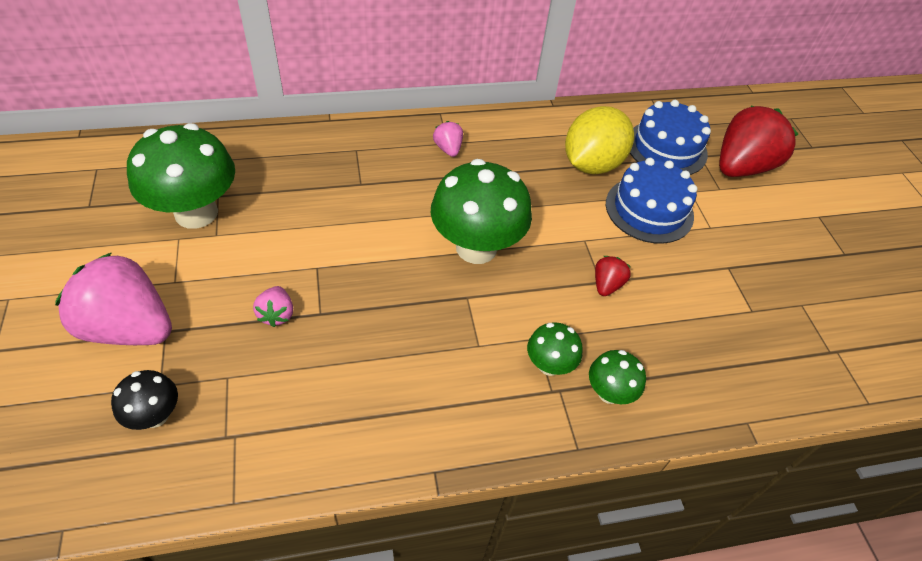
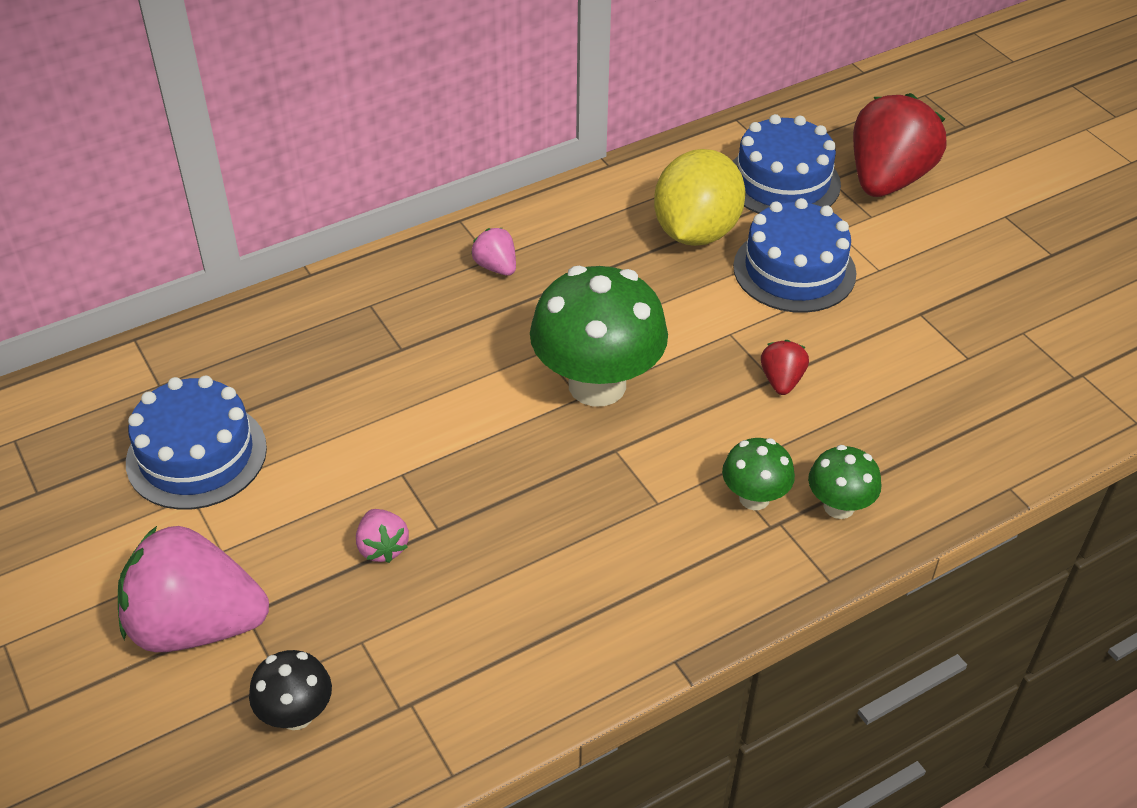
camera: 15 degrees left, 5 degrees down
(196, 213) = (196, 455): green mushroom -> blue cake

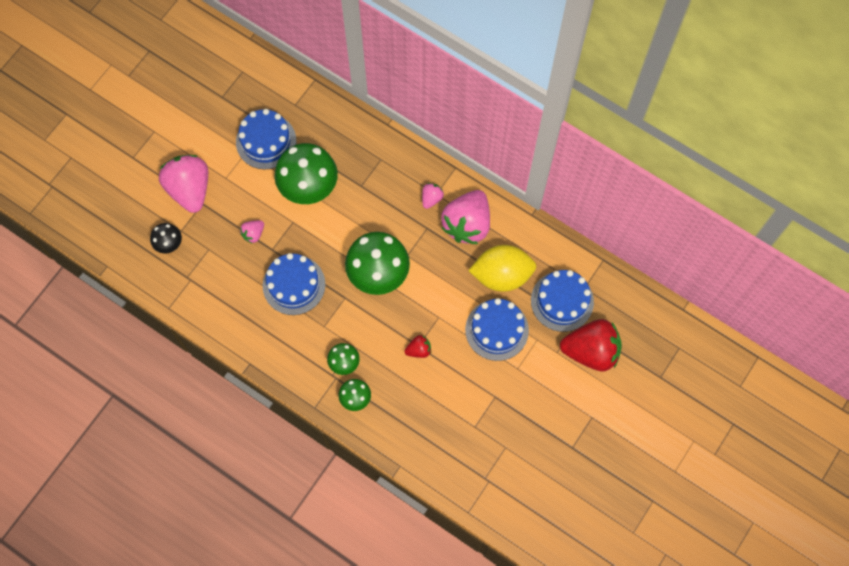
camera: 65 degrees right, 25 degrees up
(348, 423) = (309, 187): none -> green mushroom
(539, 519) = (294, 285): none -> blue cake
(575, 240) = (467, 224): none -> pink strawberry

